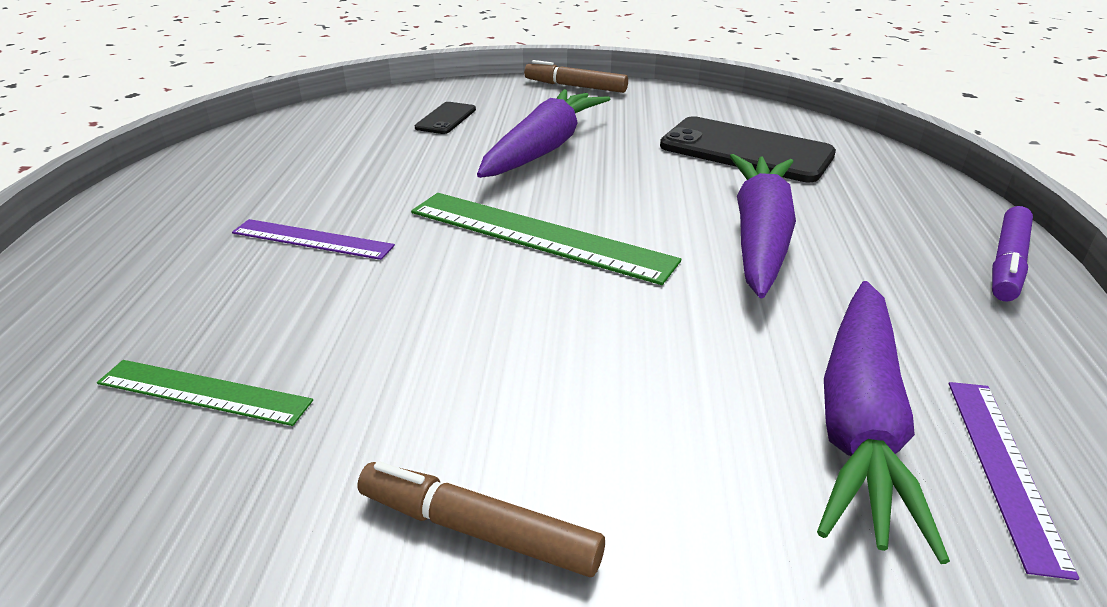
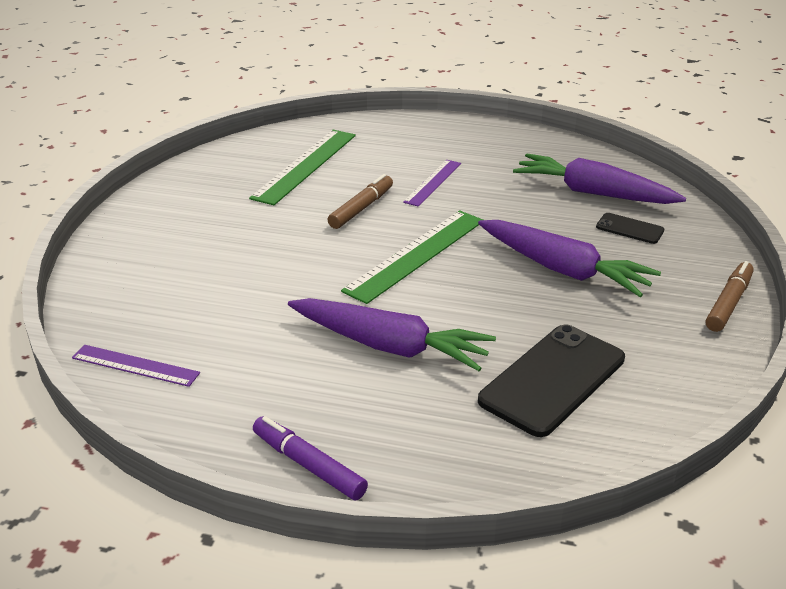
camera: 100 degrees right, 0 degrees up
(204, 392) = (305, 165): green ruler -> green ruler, size x1.69
(478, 530) = (193, 222): brown marker -> brown marker (361, 208)
(860, 423) = (190, 330): purple carrot -> purple carrot (593, 193)

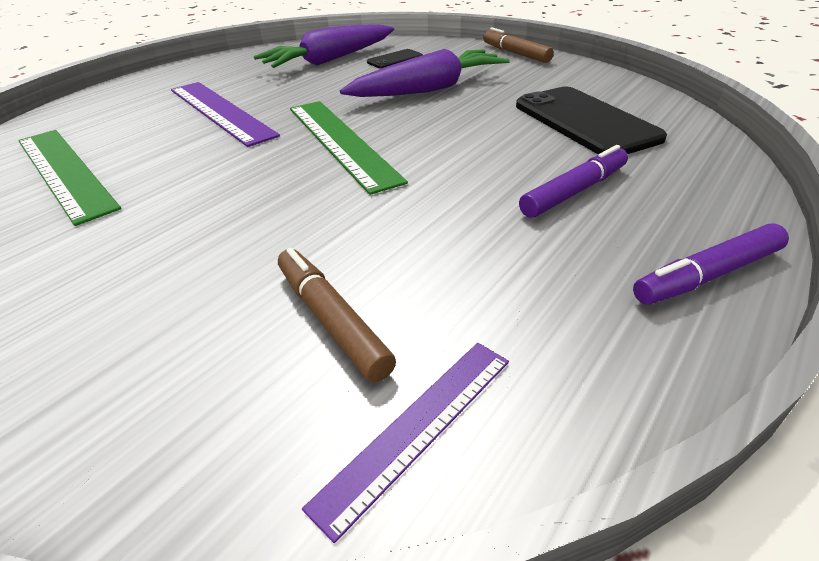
camera: 65 degrees left, 5 degrees up
(361, 208) = (214, 154): brown marker -> brown marker (331, 320)
(390, 346) = (495, 184): purple carrot -> none
(400, 389) = (574, 191): none -> purple marker
(433, 182) = (220, 111): purple ruler -> purple ruler, size x1.69

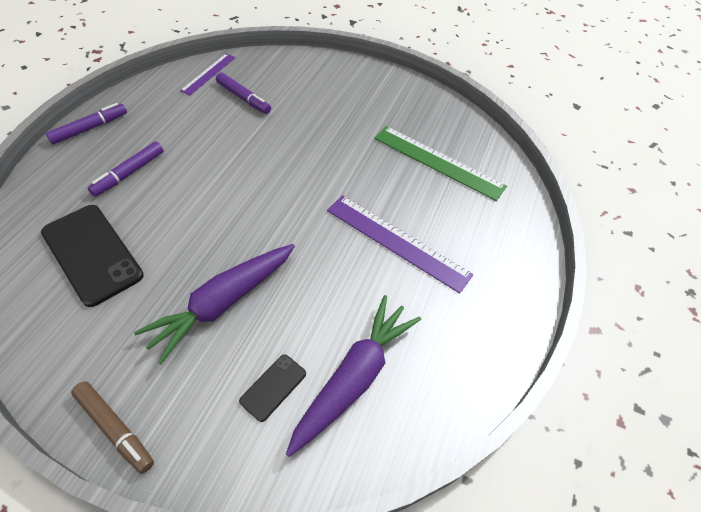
camera: 160 degrees right, 15 degrees up
(331, 320) = (243, 98): brown marker -> purple marker
(341, 142) = (279, 208): green ruler -> none

